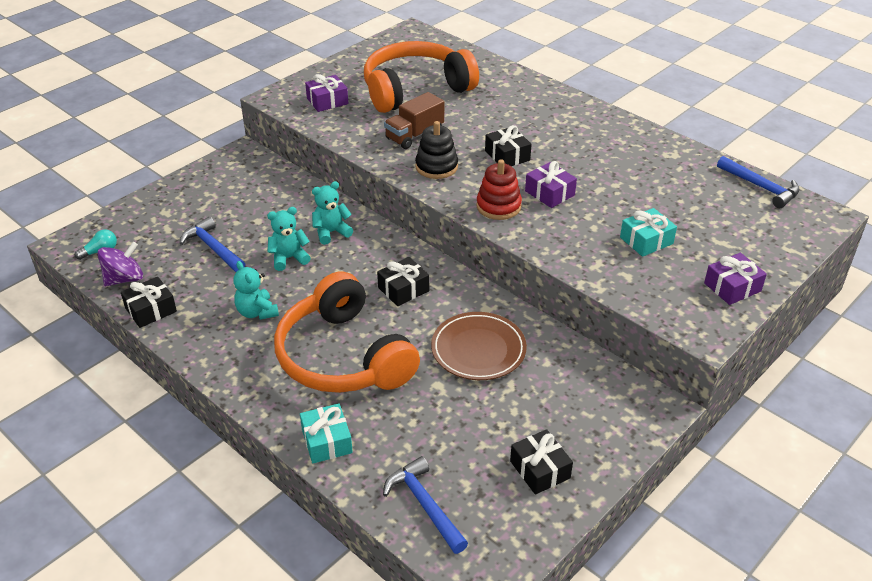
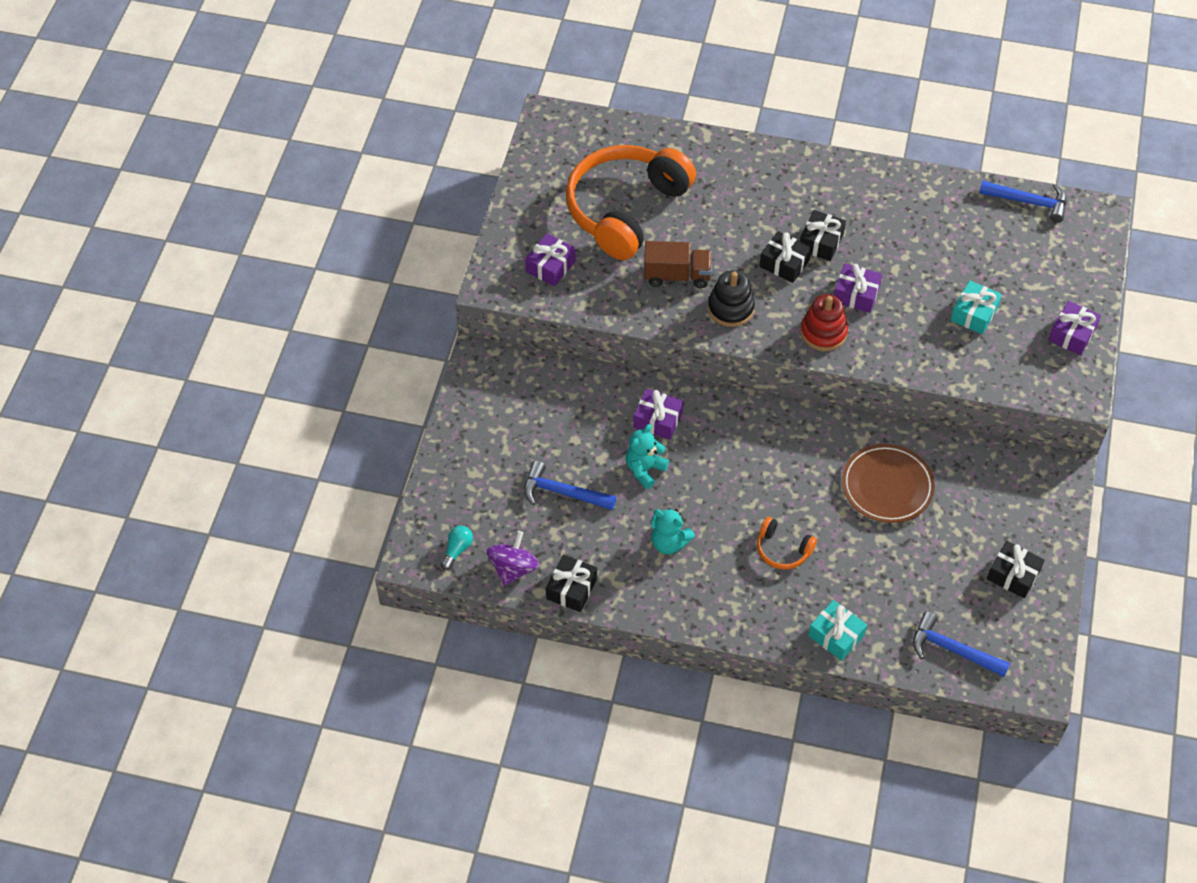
camera: 30 degrees left, 15 degrees up
(331, 232) = (657, 420): turquoise teddy bear -> purple gift
(343, 356) = (782, 550): orange headphones -> orange headphones, size x0.41
(403, 289) = (776, 454): black gift -> black gift (821, 242)
(414, 135) = (677, 276): brown truck -> brown truck turned 105 degrees counterclockwise

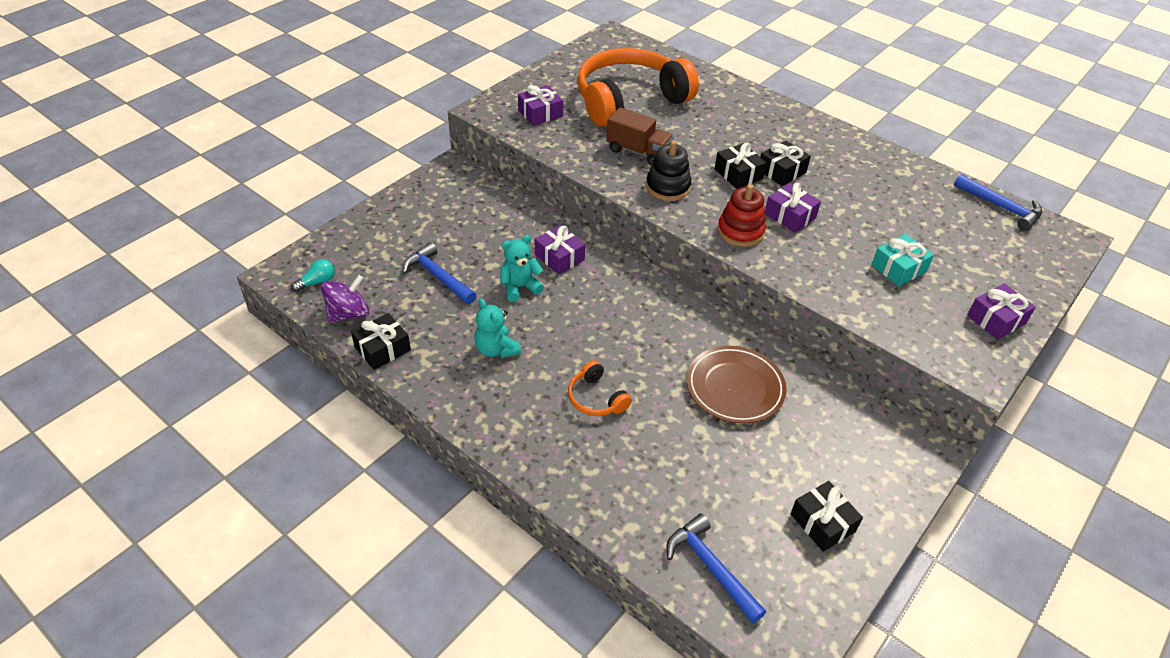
camera: 25 degrees right, 10 degrees down
(836, 635) = (595, 496): turquoise gift -> none

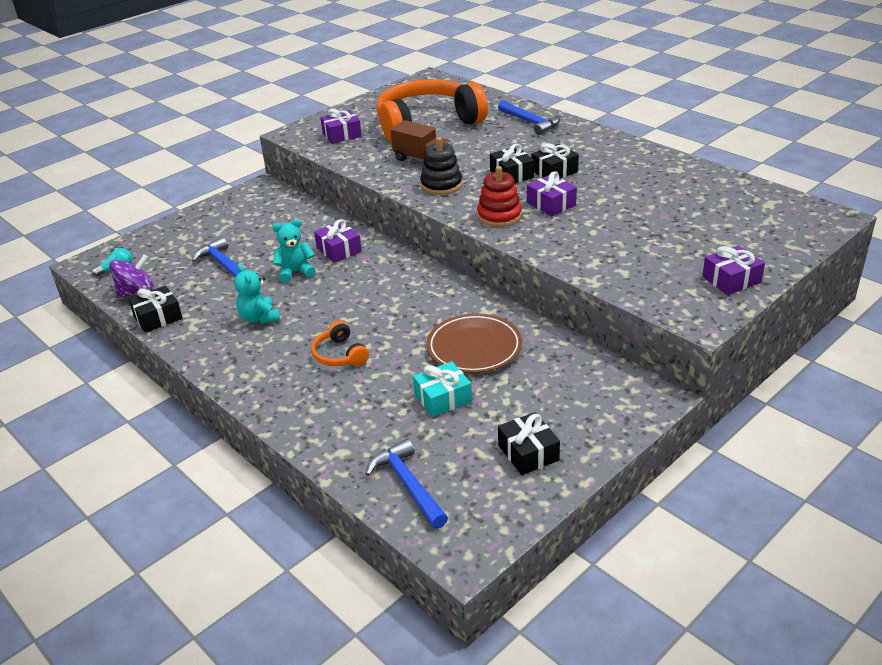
camera: 10 degrees right, 10 degrees down
(898, 268) = (645, 241): turquoise gift -> turquoise gift (442, 398)
(1001, 207) = (765, 194): blue hammer -> blue hammer (531, 122)

